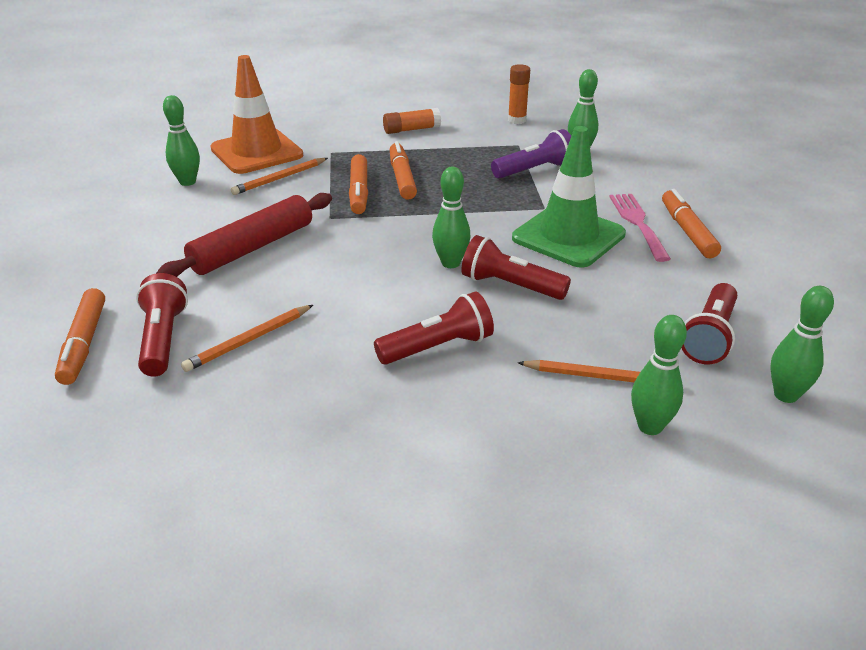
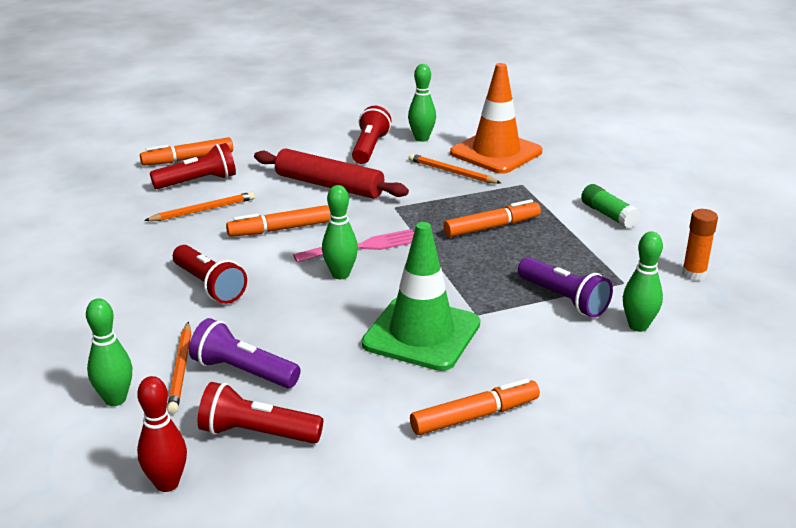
camera: 75 degrees right, 5 degrees down
(249, 340) = (203, 210): orange pencil -> orange pencil turned 120 degrees clockwise
(359, 192) = (450, 211): orange marker -> orange marker (279, 229)
(411, 129) = (608, 215): orange glue stick -> green glue stick
(510, 286) = (312, 309): red flashlight -> red flashlight (369, 148)
(611, 337) = (243, 372): none -> purple flashlight
(637, 223) = (475, 378): pink fork -> pink fork (363, 246)
(785, 395) = (167, 483): green bowling pin -> red bowling pin

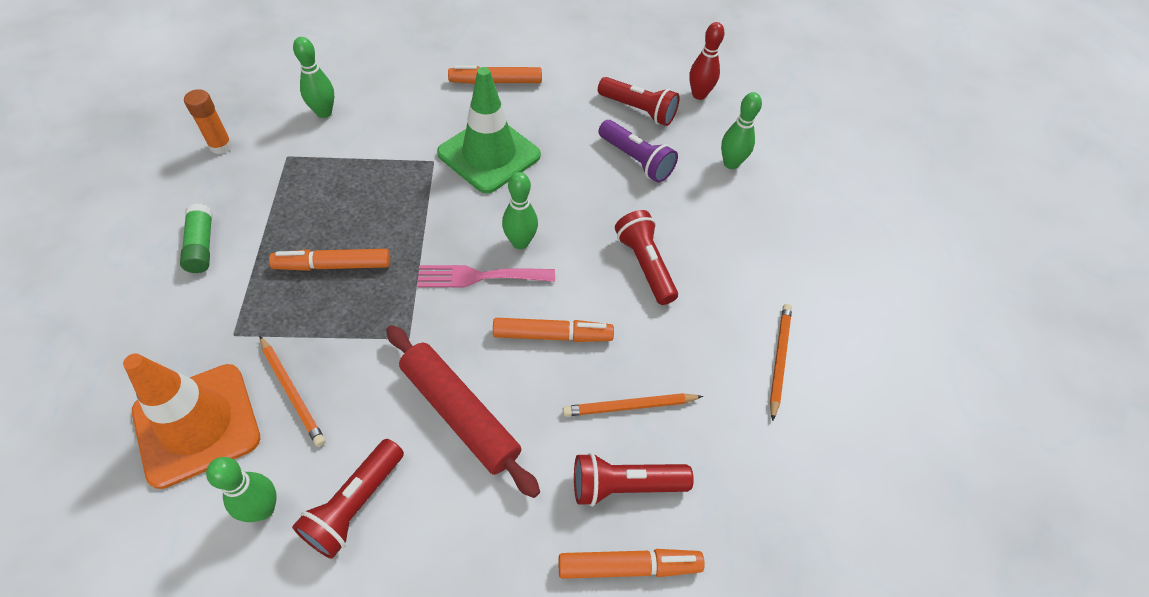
camera: 165 degrees left, 25 degrees up
(181, 369) = (682, 176): orange pencil -> orange pencil (779, 360)
(564, 299) = (353, 154): purple flashlight -> none

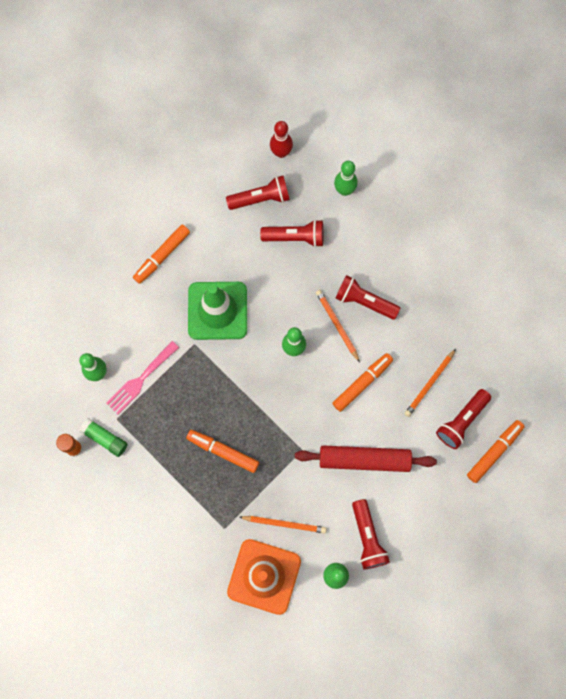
camera: 40 degrees left, 20 degrees up
(201, 246) = (147, 506): green glue stick -> green glue stick (105, 439)
(333, 265) = (223, 451): orange marker -> orange marker turned 75 degrees clockwise
(479, 276) = (296, 387): pink fork -> pink fork (140, 380)
(636, 160) = (295, 237): purple flashlight -> red flashlight
(779, 360) = (470, 295): orange pencil -> orange pencil (337, 325)

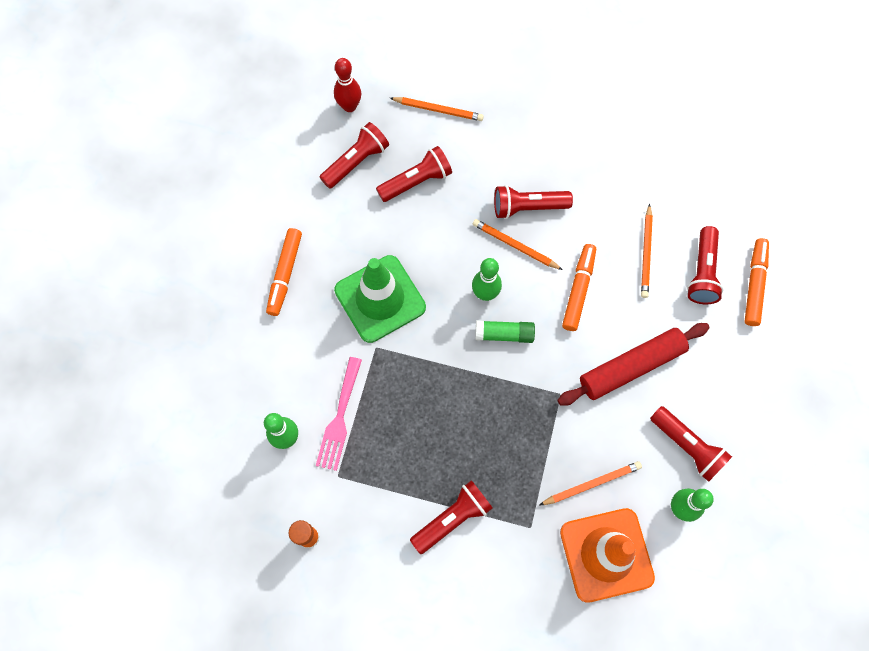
camera: 30 degrees left, 5 degrees down
(105, 439) = (338, 506): green glue stick -> green glue stick (504, 334)
(175, 491) = (452, 518): none -> red flashlight
(223, 451) = (477, 444): orange marker -> none
(344, 190) = (438, 110): green bowling pin -> orange pencil

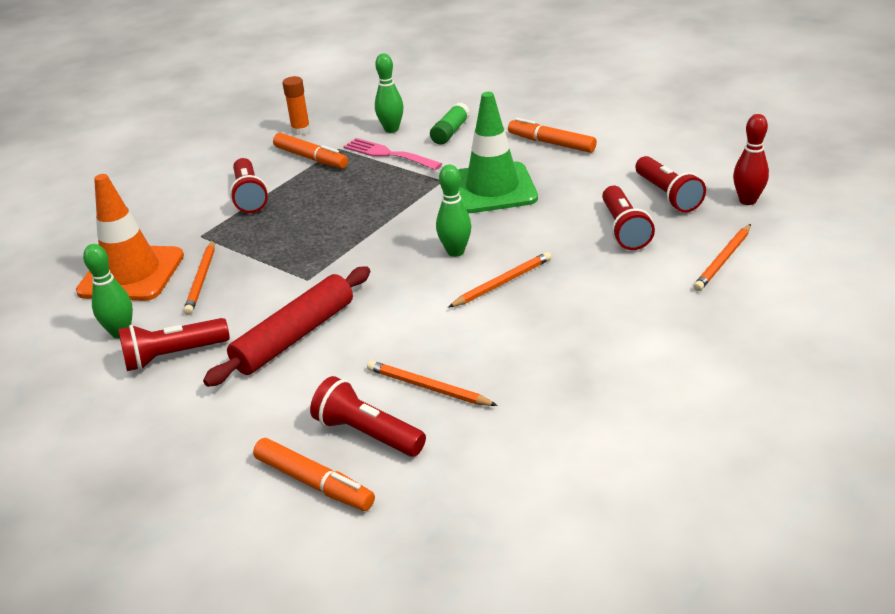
camera: 115 degrees right, 35 degrees down
(504, 334) = (400, 255): green glue stick -> green glue stick (450, 132)
(528, 207) = (549, 302): red flashlight -> none
(578, 290) = (416, 318): orange marker -> orange marker (311, 158)
(631, 367) = (295, 336): red rolling pin -> red rolling pin turned 45 degrees clockwise

